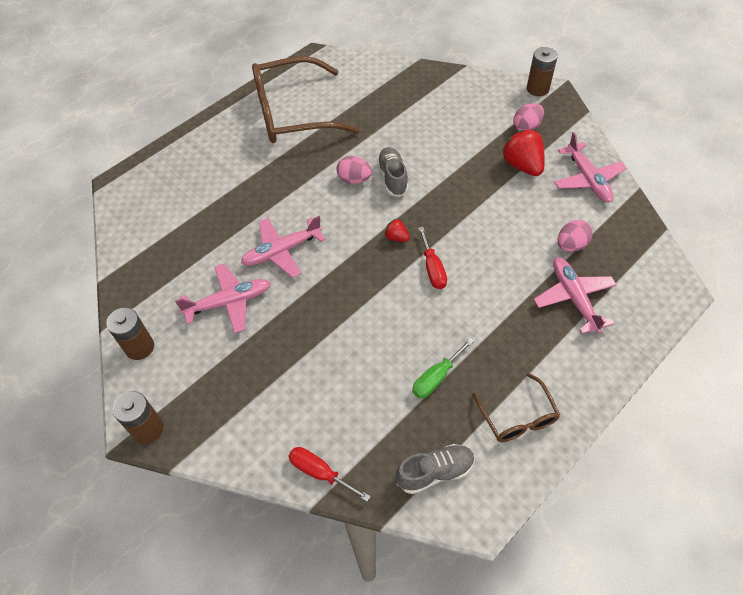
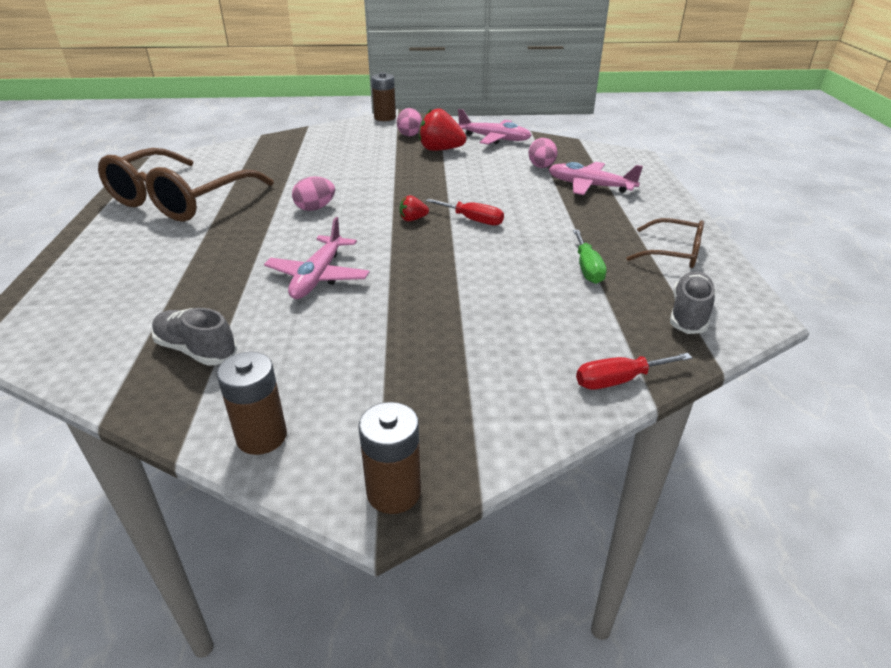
camera: 50 degrees left, 20 degrees down
(229, 302) = (319, 337): pink plane -> none
(392, 178) = (349, 194): grey shoe -> grey shoe (196, 350)

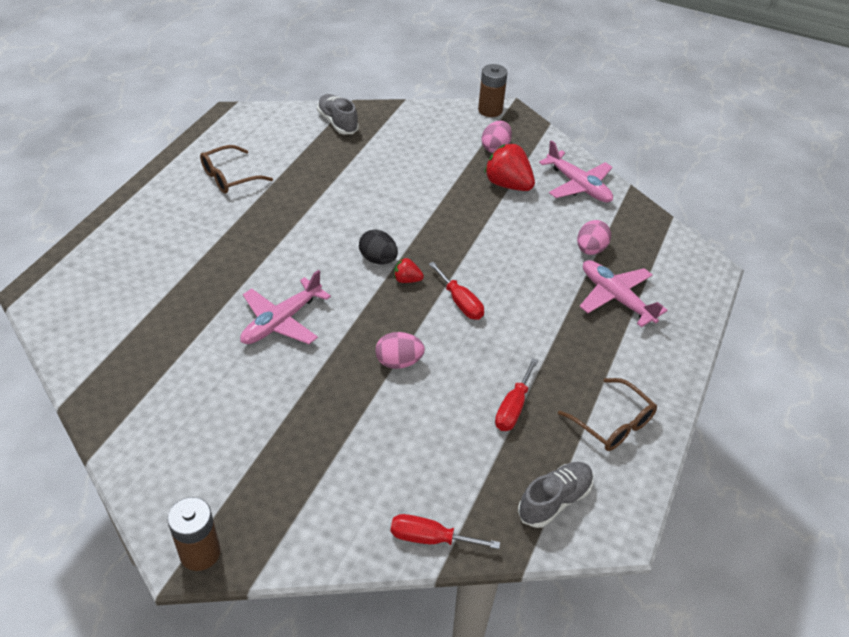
camera: 25 degrees right, 10 degrees up
(180, 200) = (229, 177): brown glasses -> brown glasses, size x0.49
(196, 350) = (151, 364): grey shoe -> grey shoe (337, 122)
(262, 436) = (148, 466): brown battery -> none
(315, 208) = (333, 231): pink egg -> pink egg (399, 362)
(374, 214) = (378, 259): none -> black egg
(587, 268) = (513, 408): green screwdriver -> red screwdriver

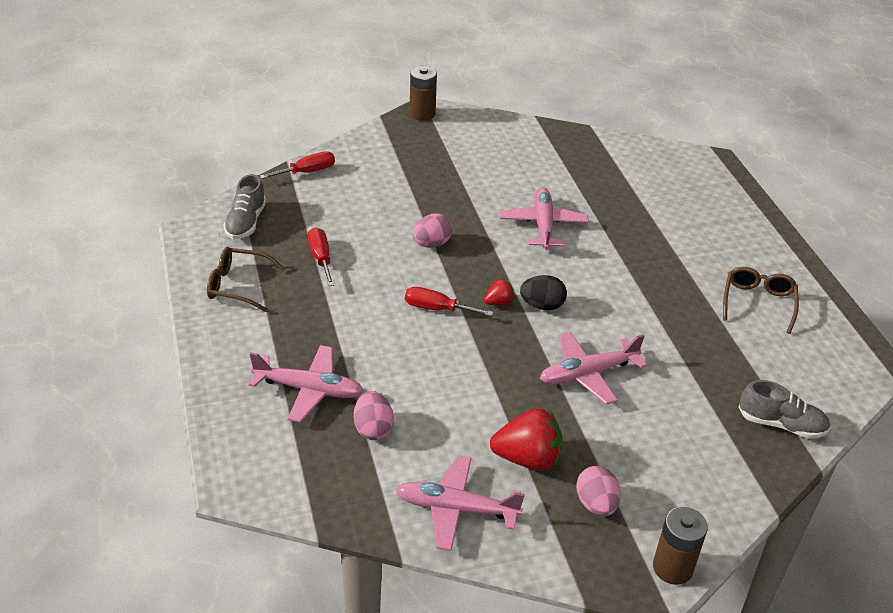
camera: 140 degrees right, 5 degrees down
(409, 203) = (588, 374): none -> pink plane

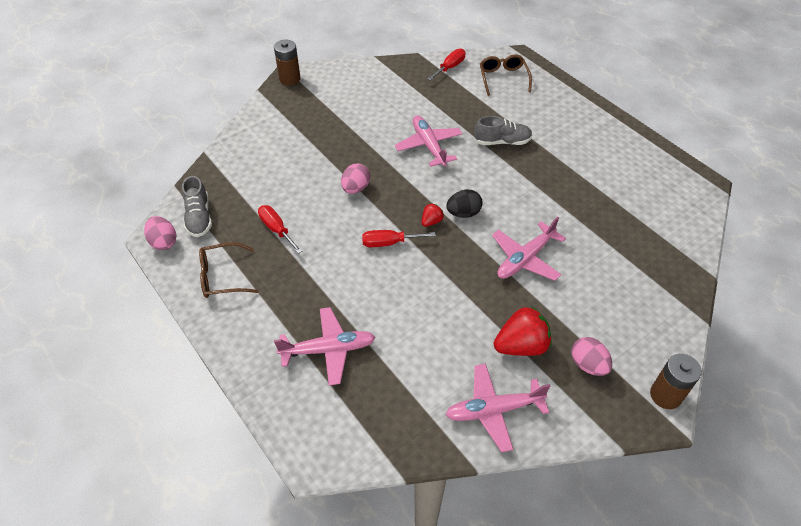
camera: 20 degrees left, 10 degrees up
(307, 172) = (225, 156): red screwdriver -> red screwdriver (450, 67)
(373, 429) = (396, 365): pink egg -> pink egg (163, 242)
(758, 303) = (606, 160): brown glasses -> brown glasses (503, 78)
(781, 424) = (672, 251): grey shoe -> grey shoe (502, 142)

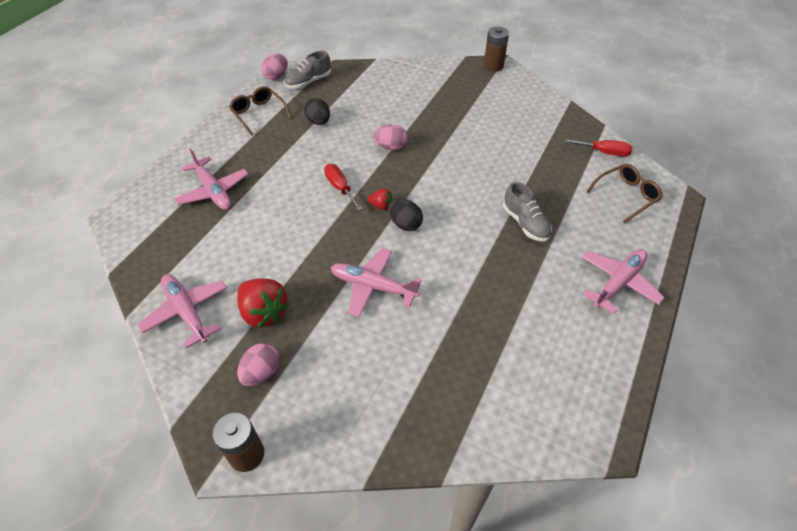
camera: 65 degrees right, 0 degrees up
(276, 229) = (318, 122): red screwdriver -> black egg
(429, 146) = (477, 174): pink plane -> pink plane (618, 283)

